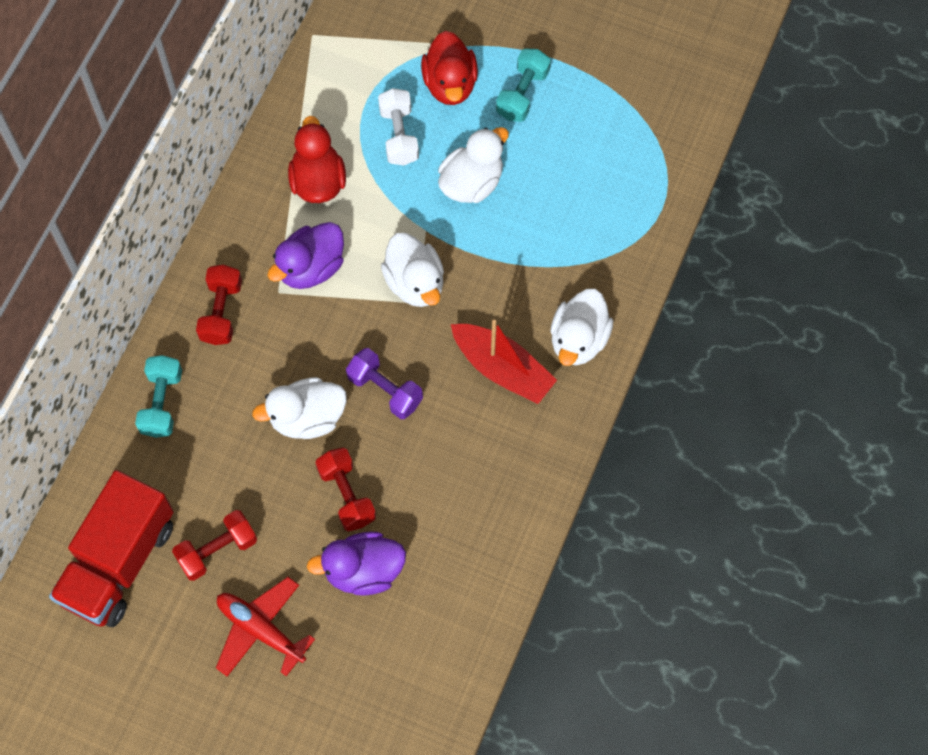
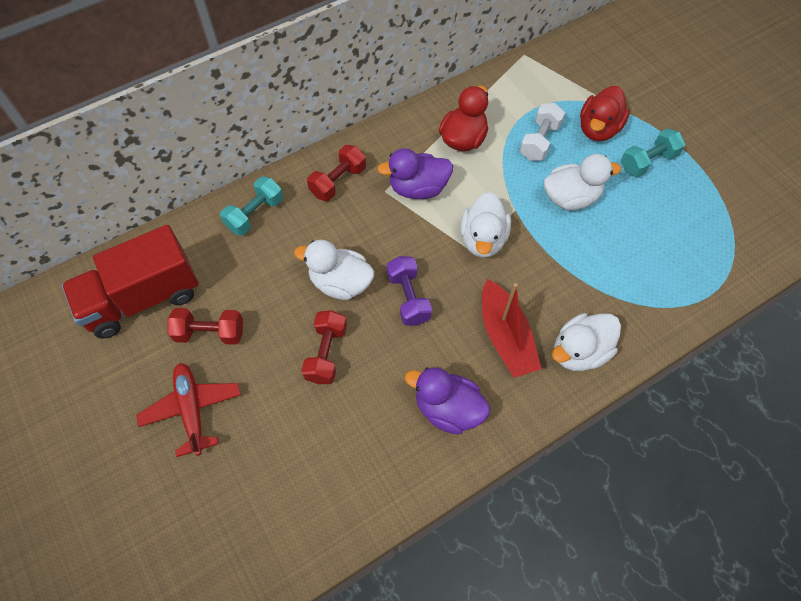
camera: 35 degrees right, 5 degrees down
(363, 571) = (295, 417): purple duck -> purple duck (448, 409)

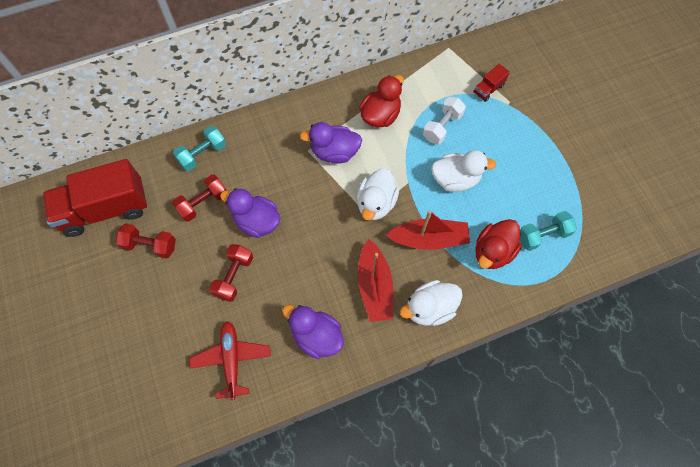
camera: 10 degrees right, 5 degrees up
(192, 409) = (126, 303): red plane -> red plane (232, 360)
(338, 181) = (272, 137): red dumbbell -> red dumbbell (203, 203)
(340, 283) = (256, 221): white duck -> purple duck
(408, 298) = (306, 242): purple dumbbell -> none
(557, 270) = (429, 239): none -> red boat
(582, 93) = (488, 89): none -> red truck
(598, 129) = (493, 123): red duck -> red duck (493, 252)
(647, 162) = (527, 158): turquoise dumbbell -> turquoise dumbbell (542, 235)

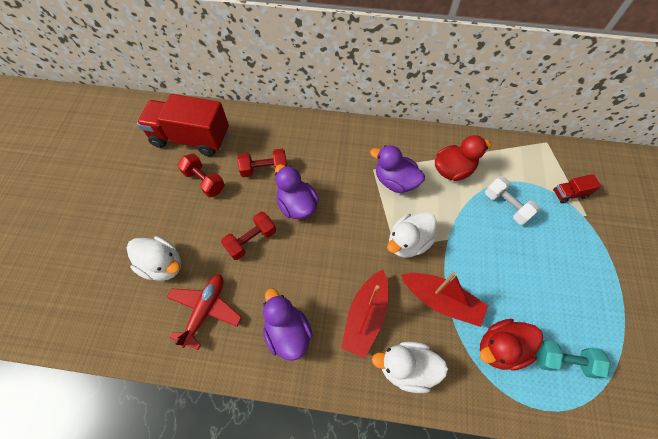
camera: 30 degrees right, 5 degrees down
(202, 154) = (287, 132): turquoise dumbbell -> none
(442, 126) = (506, 206): white dumbbell -> white dumbbell turned 75 degrees clockwise
(455, 179) = (495, 259): white duck -> white duck (163, 265)

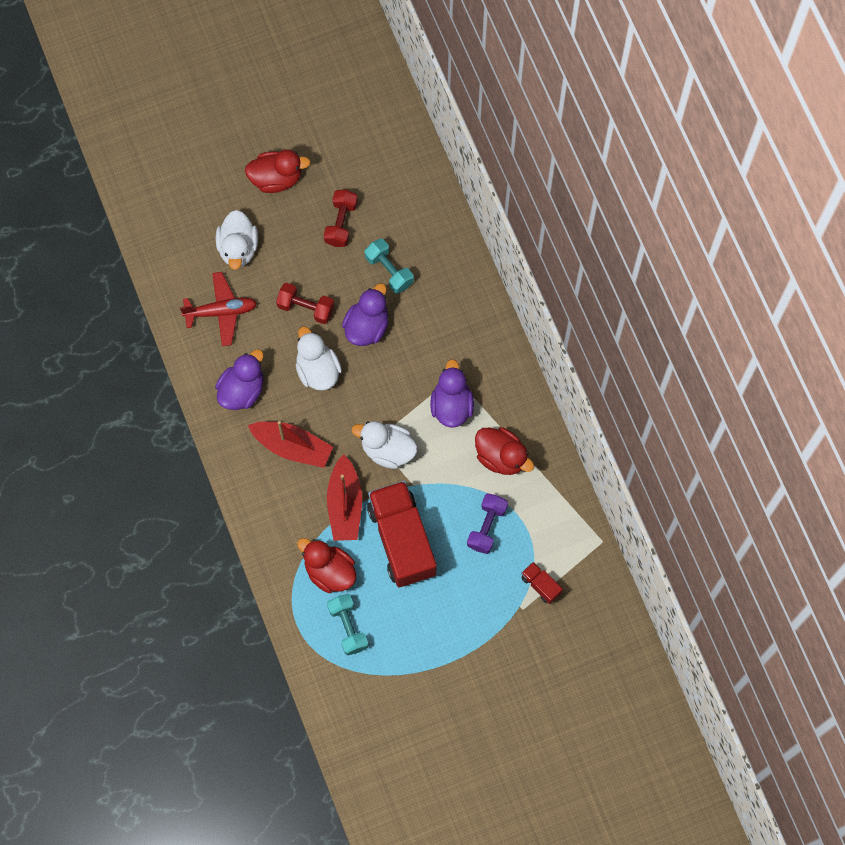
camera: 60 degrees right, 10 degrees up
(133, 206) = (276, 178): none -> red duck
(191, 138) = (382, 174): red truck -> red truck (402, 540)
(264, 169) = (389, 270): red dumbbell -> turquoise dumbbell
(365, 316) = (292, 447): red boat -> red boat turned 150 degrees counterclockwise
(406, 368) = (268, 501): white duck -> white duck (318, 370)
(506, 206) = (487, 526): white dumbbell -> purple dumbbell

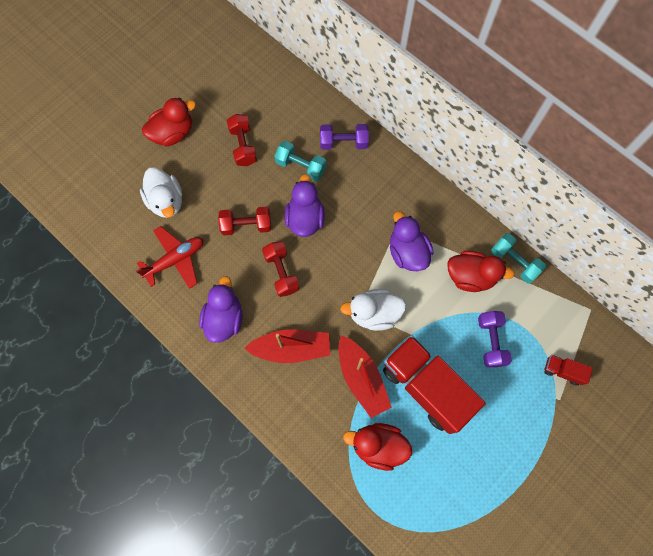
camera: 25 degrees left, 0 degrees up
(318, 370) = (281, 272): white duck -> red dumbbell
(348, 627) = (420, 490): turquoise dumbbell -> turquoise dumbbell (514, 262)
(445, 264) = (343, 142): none -> purple dumbbell

